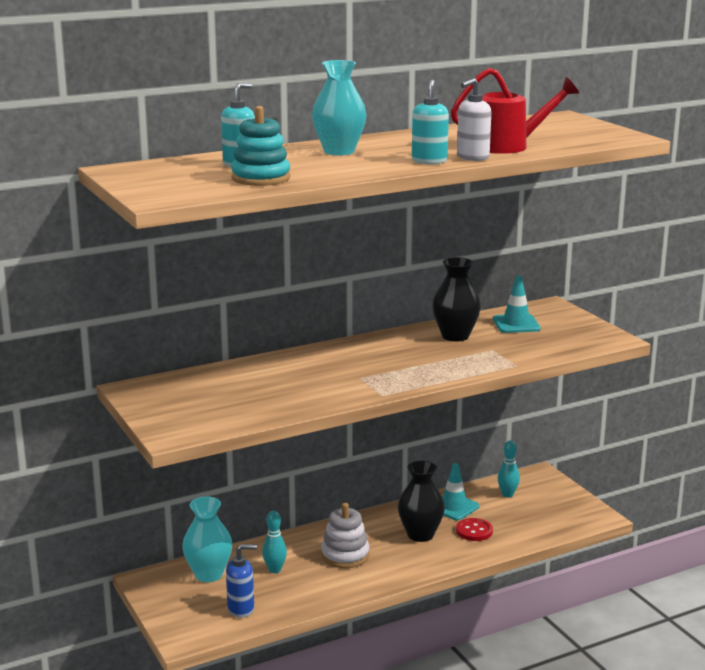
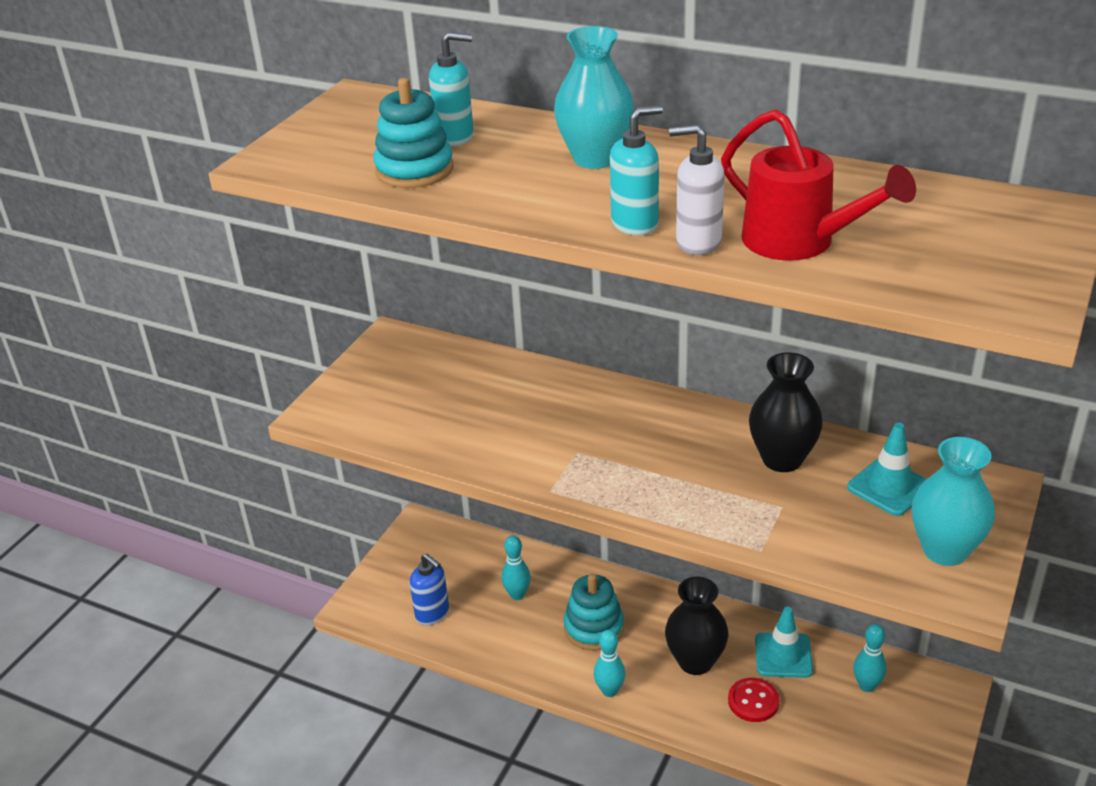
camera: 55 degrees right, 15 degrees up
(208, 574) = (466, 557): turquoise vase -> turquoise vase (945, 550)
(345, 555) = (594, 628): white stacking toy -> turquoise stacking toy
(403, 572) = (609, 691): none -> turquoise bowling pin

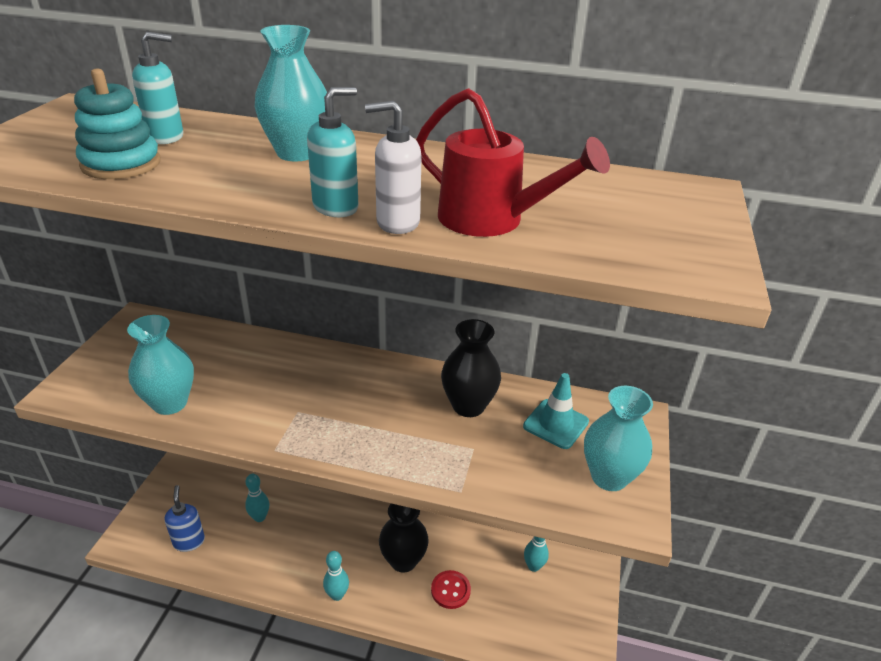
camera: 15 degrees left, 0 degrees up
(432, 614) = (189, 541): blue soap dispenser -> blue soap dispenser turned 135 degrees counterclockwise
(433, 433) = (170, 403): none -> turquoise vase
(594, 628) = (322, 540): turquoise stacking toy -> none
(783, 655) = (469, 547): turquoise traffic cone -> none

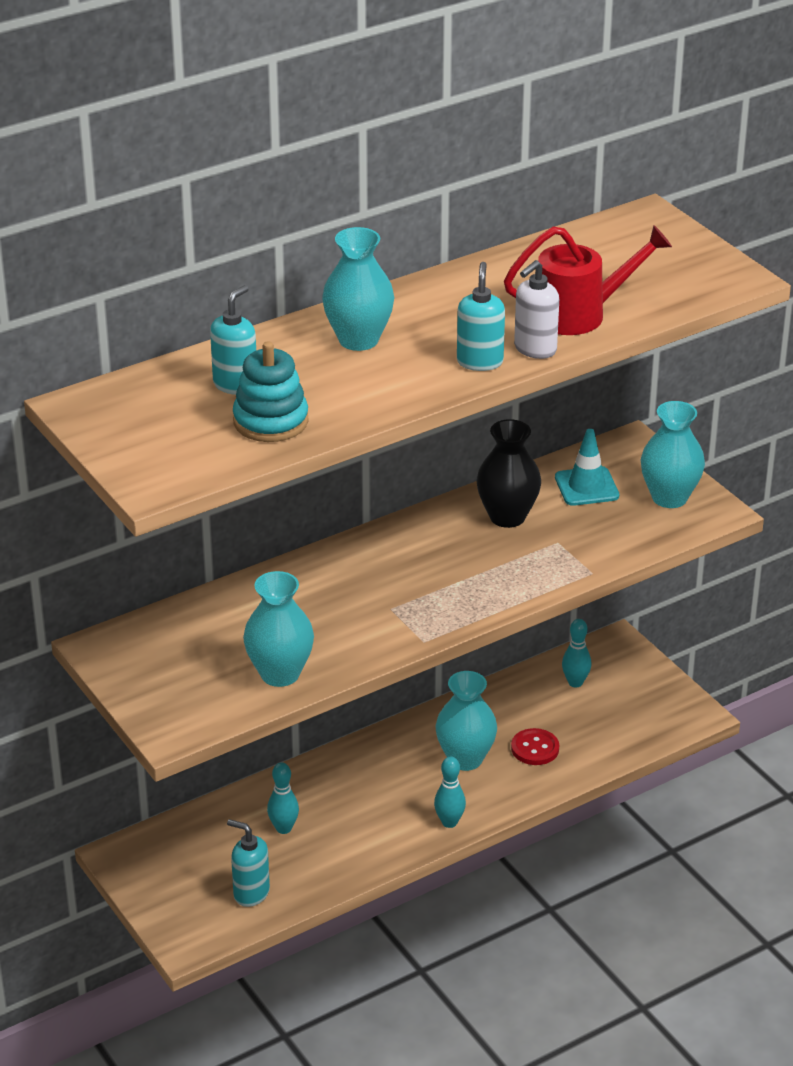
camera: 45 degrees left, 0 degrees up
(189, 541) = (251, 893): blue soap dispenser -> turquoise soap dispenser
(403, 560) = (465, 759): black vase -> turquoise vase

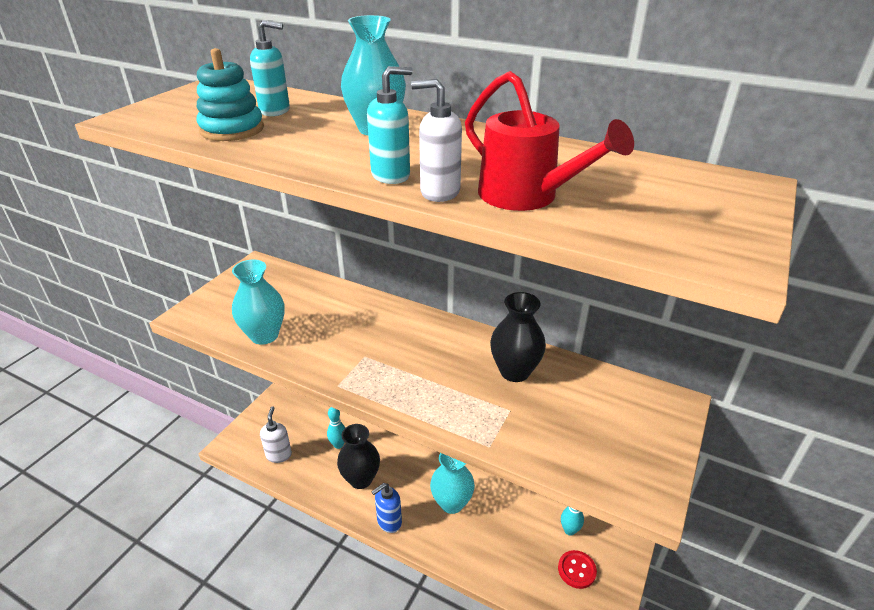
camera: 60 degrees right, 0 degrees up
(251, 893) = (279, 455): turquoise soap dispenser -> white soap dispenser
(362, 825) = (361, 479): none -> black vase
(449, 822) = (389, 522): turquoise bowling pin -> blue soap dispenser
(535, 748) = (488, 537): red button -> red button (576, 570)
(586, 487) = (593, 399): turquoise traffic cone -> none
(669, 497) = (634, 456): turquoise vase -> none

